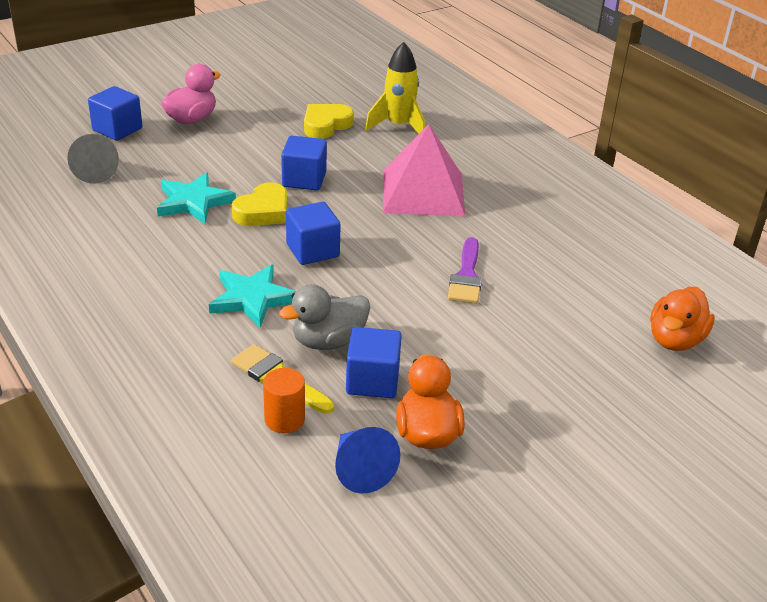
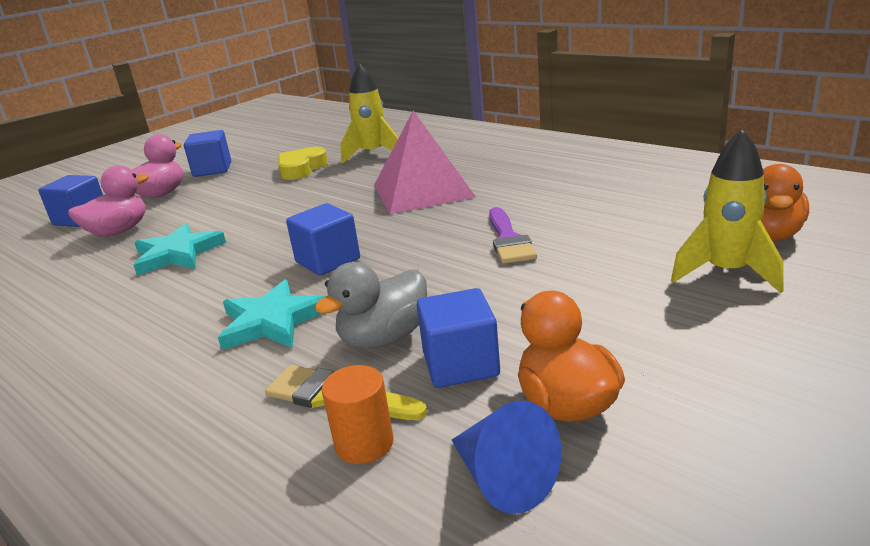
camera: 10 degrees left, 10 degrees down
(95, 172) = (57, 256): grey cone -> none
(148, 158) = (118, 232): none -> pink duck
(263, 211) = (259, 243): yellow heart -> none
(304, 179) = (295, 209): blue cube -> blue cube (212, 169)
(613, 365) = (726, 273): none -> yellow rocket

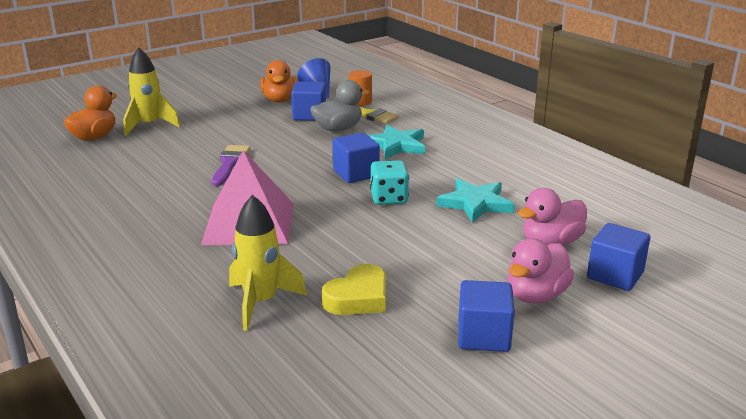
camera: 170 degrees left, 0 degrees up
(281, 239) = (389, 198): none -> turquoise dice

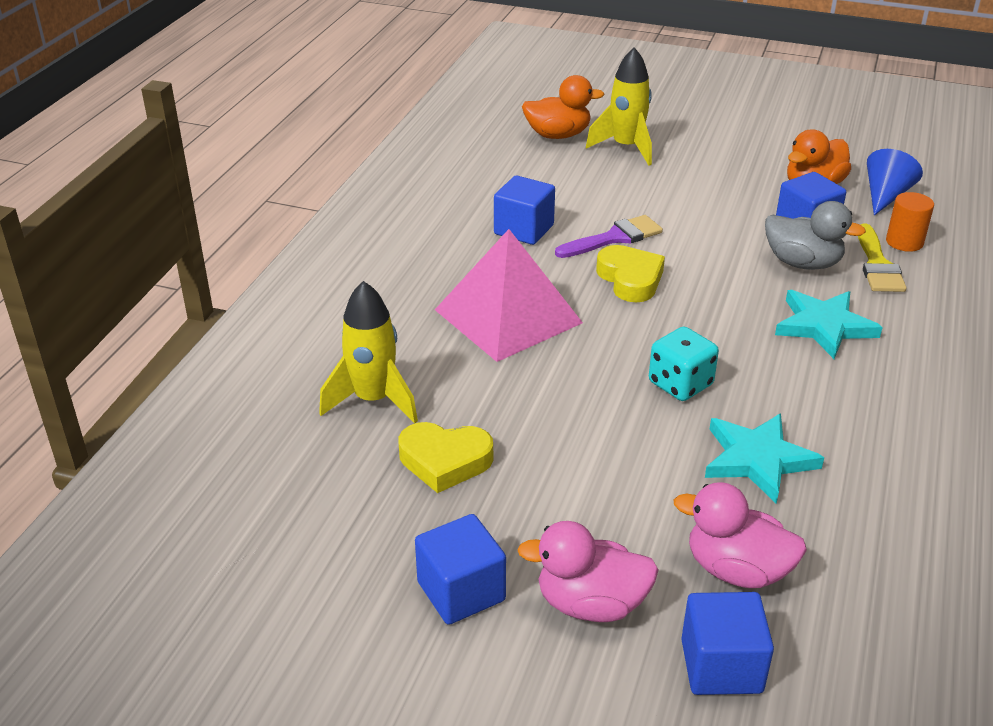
camera: 55 degrees right, 10 degrees up
(276, 174) = (630, 279): none -> yellow heart
(356, 174) = (707, 331): blue cube -> blue cube (524, 230)

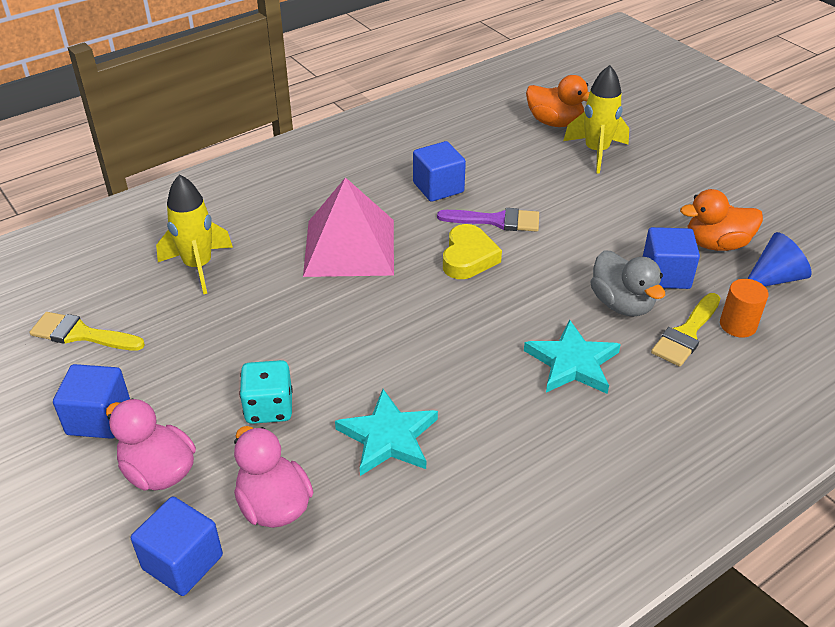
camera: 35 degrees right, 5 degrees up
(328, 524) = (81, 334): none -> yellow brush
(445, 461) = (190, 329): yellow heart -> none
(680, 384) = (405, 353): turquoise dice -> turquoise dice (269, 408)

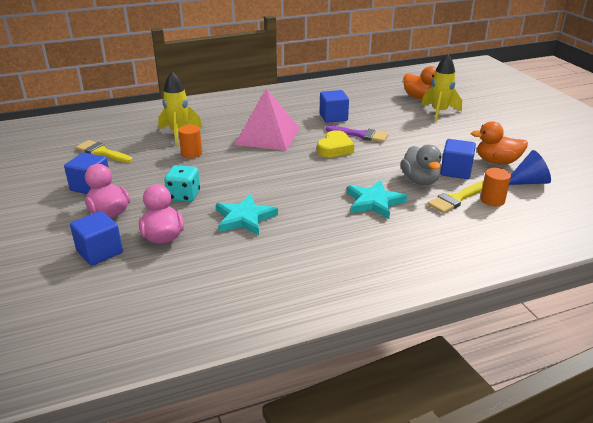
camera: 15 degrees right, 10 degrees down
(240, 309) = (191, 153): none -> orange cylinder

